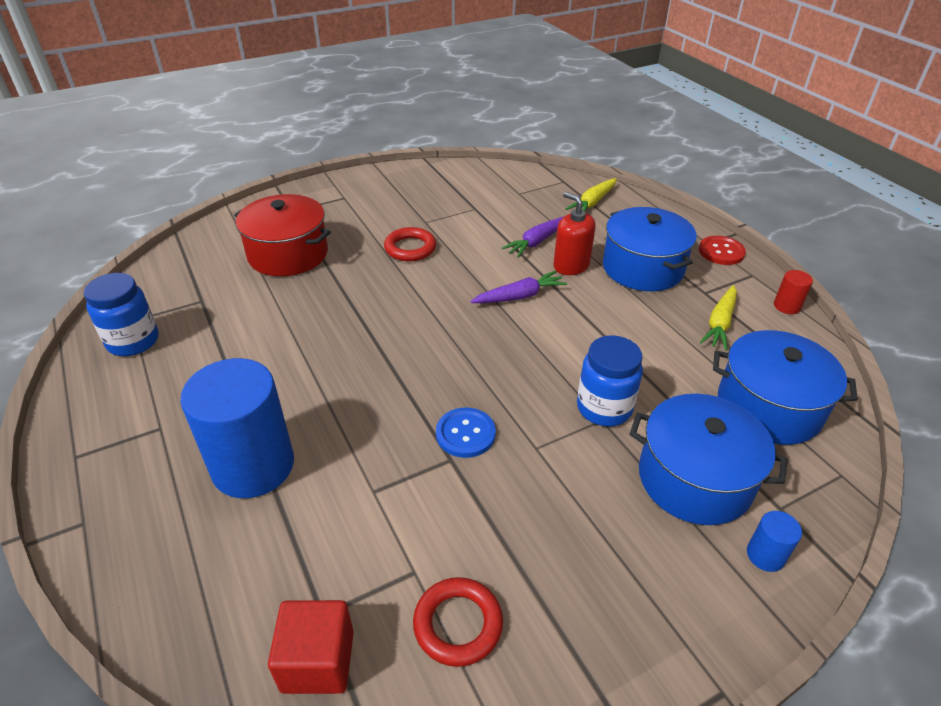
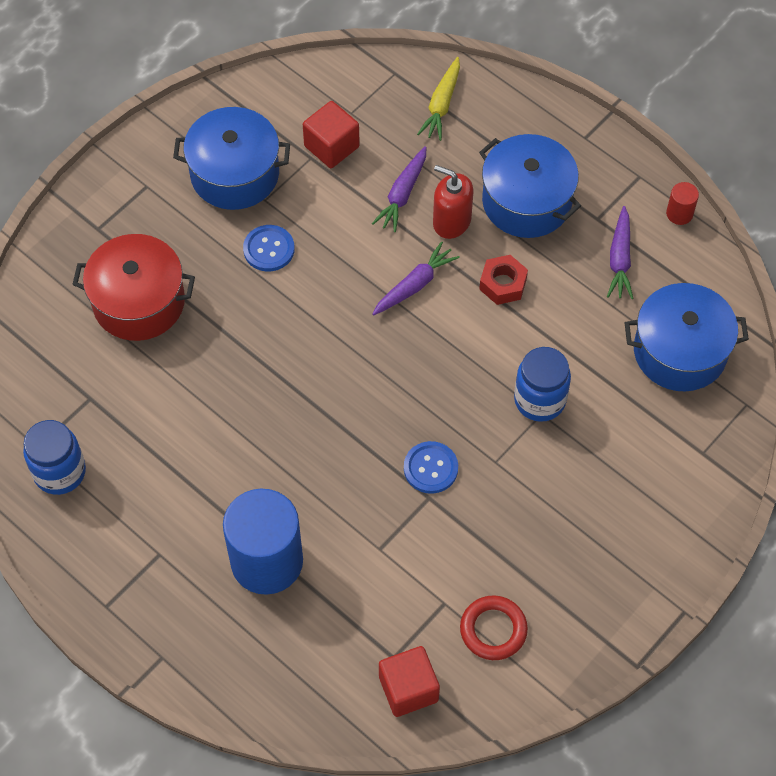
camera: 20 degrees left, 20 degrees up
(410, 248) = (269, 249): red ring -> blue button
(494, 206) = (331, 146): none -> red cube
(600, 314) = (503, 284): none -> red nut
(694, 479) = (632, 448): blue pot -> blue pot (234, 174)
(720, 323) = (620, 259): yellow carrot -> purple carrot
(721, 252) = (602, 149): red button -> none
(765, 555) = (697, 499): blue cylinder -> none

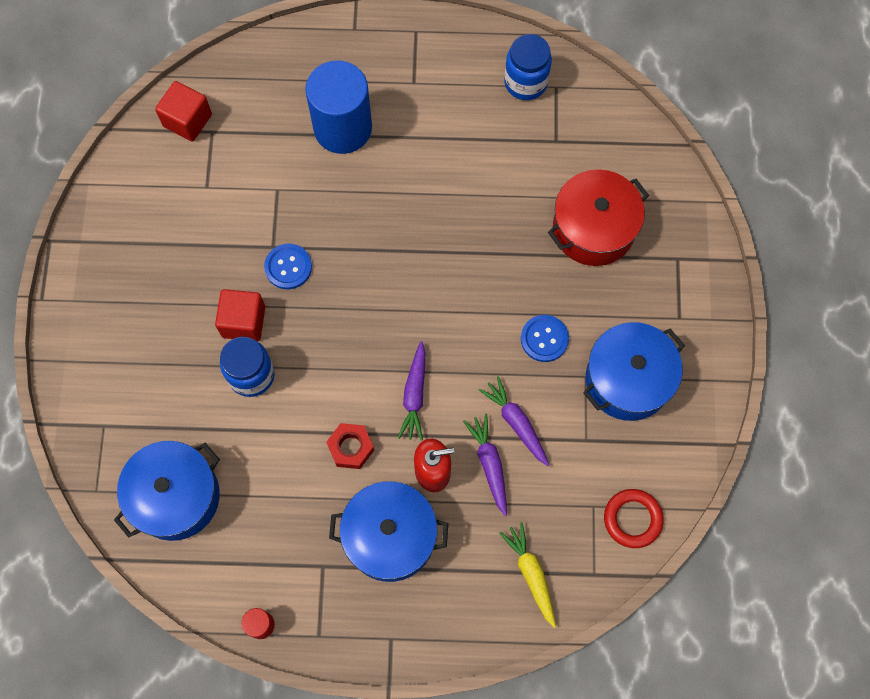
camera: 140 degrees right, 10 degrees up
(331, 146) = (580, 462): red cube -> red cube (243, 322)
(493, 630) = (161, 194): red ring -> red ring (632, 519)
(620, 259) = (278, 542): purple carrot -> purple carrot (516, 423)

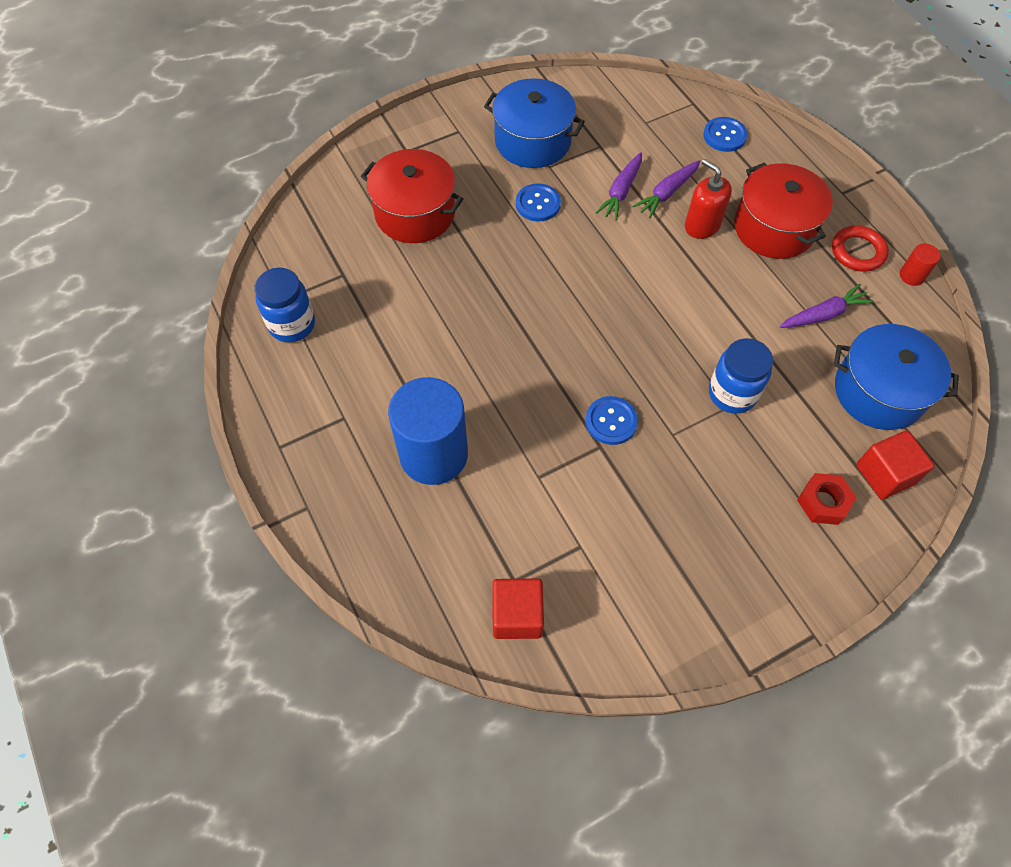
camera: 120 degrees left, 10 degrees down
(243, 322) = (690, 428): red cube -> red cube (885, 474)
(350, 448) = (730, 287): red nut -> red nut (823, 502)
(390, 536) = (774, 228): blue pot -> red pot
(414, 395) = (652, 266): purple carrot -> purple carrot (823, 314)
(531, 574) = (724, 136): yellow carrot -> blue button
(632, 519) = (637, 98): red ring -> red ring (857, 252)

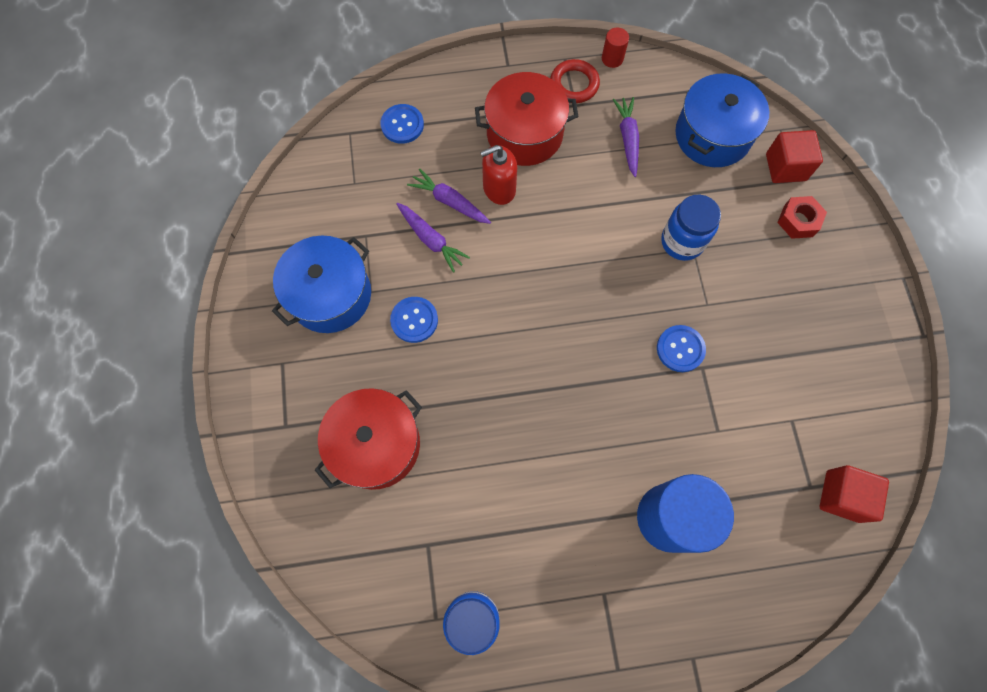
camera: 70 degrees left, 10 degrees up
(667, 193) = (450, 202): purple carrot -> purple carrot turned 150 degrees clockwise

